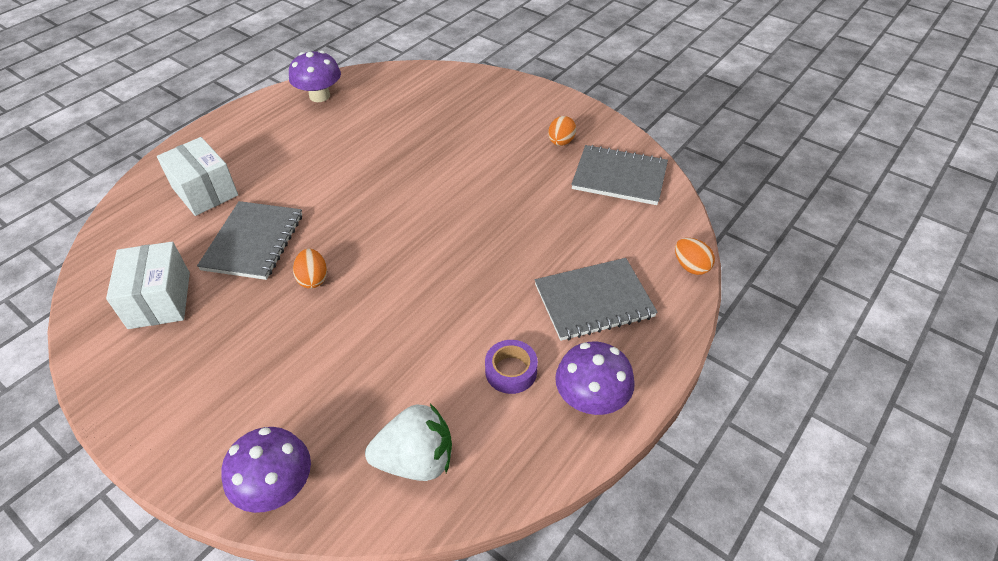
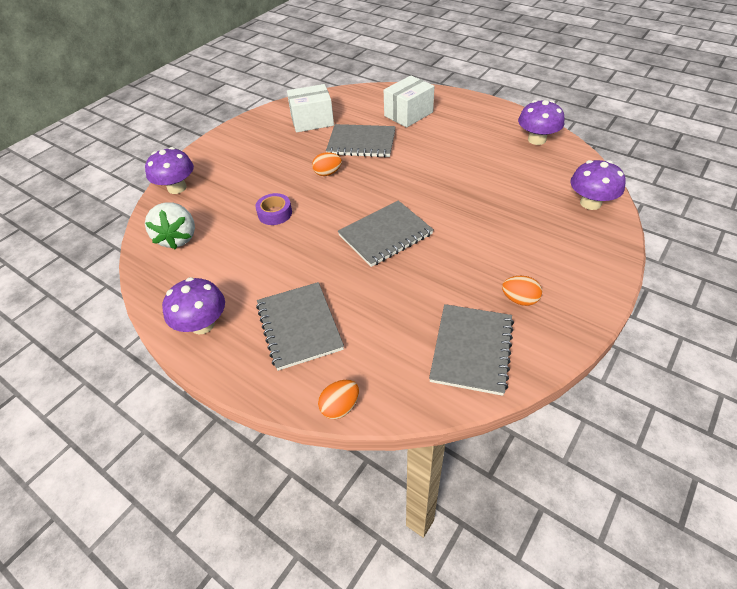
camera: 90 degrees right, 0 degrees up
(438, 82) = (590, 203): none -> purple mushroom
(456, 226) = (385, 235): none -> grey notebook
(511, 371) = (235, 277): purple tape -> purple tape (275, 213)

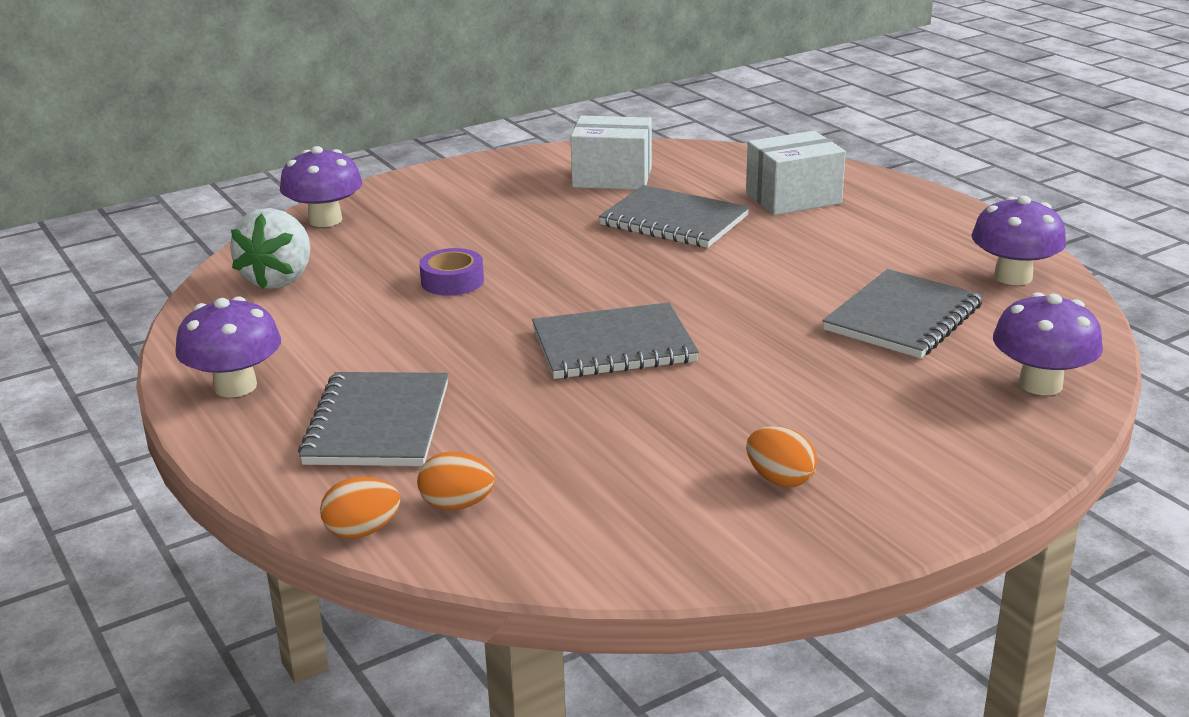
camera: 20 degrees right, 20 degrees down
(327, 173) = (582, 249): orange egg -> orange egg (457, 505)
(472, 350) = (637, 521): grey notebook -> grey notebook (903, 318)

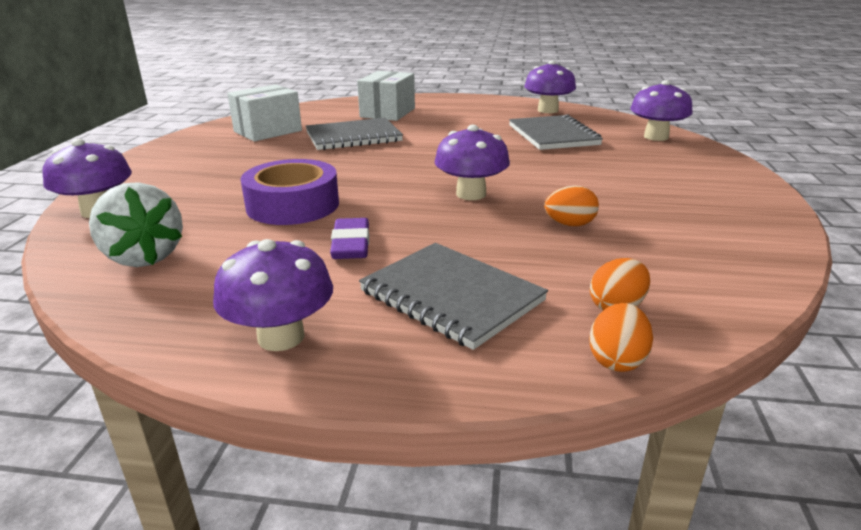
camera: 50 degrees left, 0 degrees up
(412, 342) = (351, 244): none -> purple eraser
(452, 281) = (293, 205): purple tape -> purple tape, size x1.71
(613, 346) = (471, 194): grey notebook -> purple mushroom
(780, 479) = (690, 208): orange egg -> orange egg (569, 224)

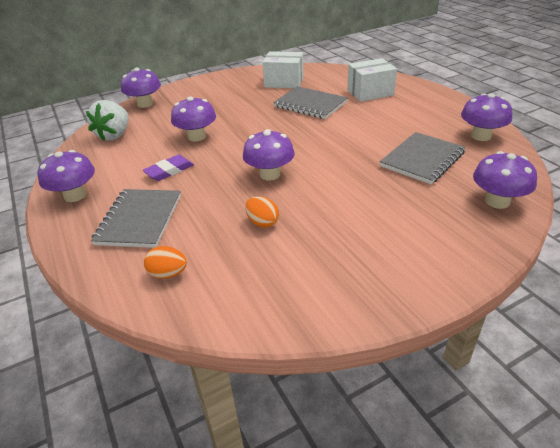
camera: 55 degrees right, 10 degrees up
(293, 205) = (197, 137): purple tape -> purple mushroom
(616, 360) = (113, 290): orange egg -> none

